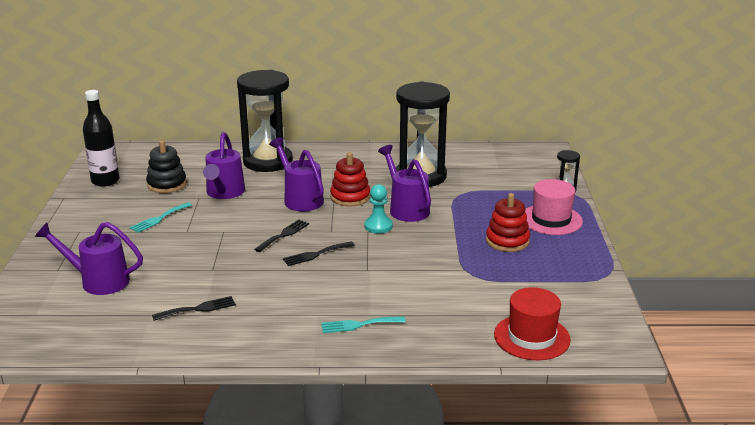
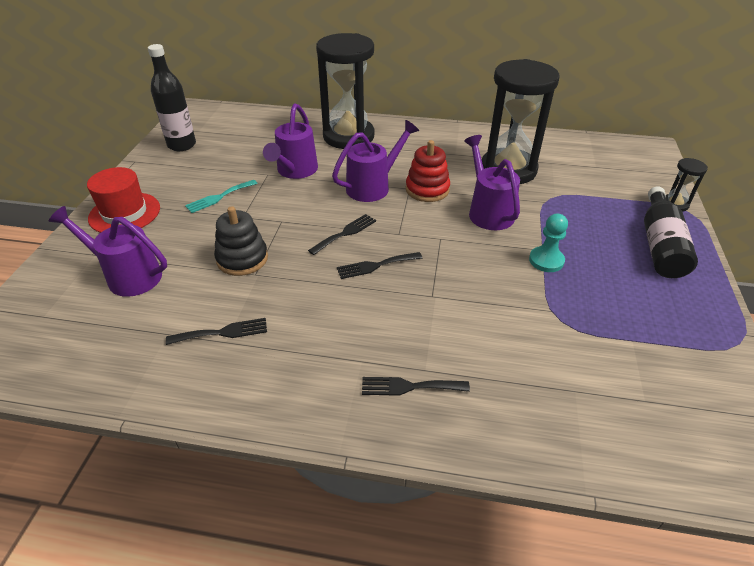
camera: 10 degrees right, 15 degrees up
(167, 184) = (240, 155): black stacking toy -> black stacking toy (242, 259)
(300, 199) = (373, 186): purple watering can -> purple watering can turned 75 degrees clockwise
(359, 325) = (409, 386): turquoise fork -> black fork
(378, 226) = (453, 233): turquoise pawn -> turquoise pawn (546, 260)
(507, 241) = (606, 272): red stacking toy -> none
(531, 337) = (640, 444): red hat -> red hat (124, 213)
(551, 220) = (660, 245): pink hat -> black bottle

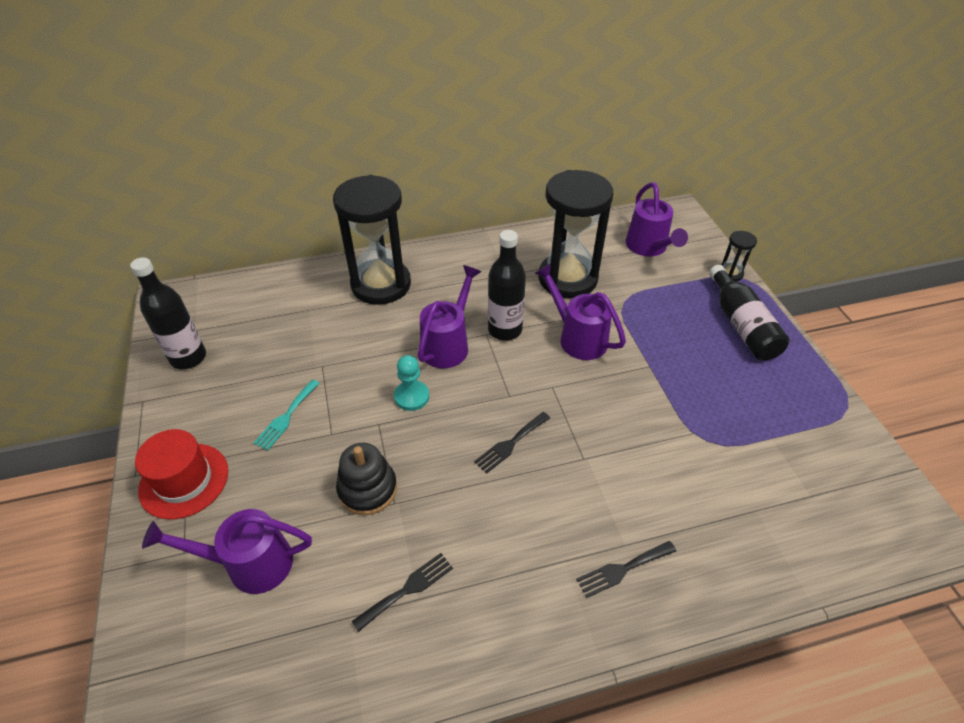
camera: 25 degrees left, 5 degrees up
(295, 171) = (350, 351): purple watering can -> purple watering can (648, 247)
(345, 233) = (456, 415): black fork -> none
(427, 189) = (505, 330): red stacking toy -> black bottle
(546, 260) = (659, 378): turquoise pawn -> turquoise pawn (411, 396)

